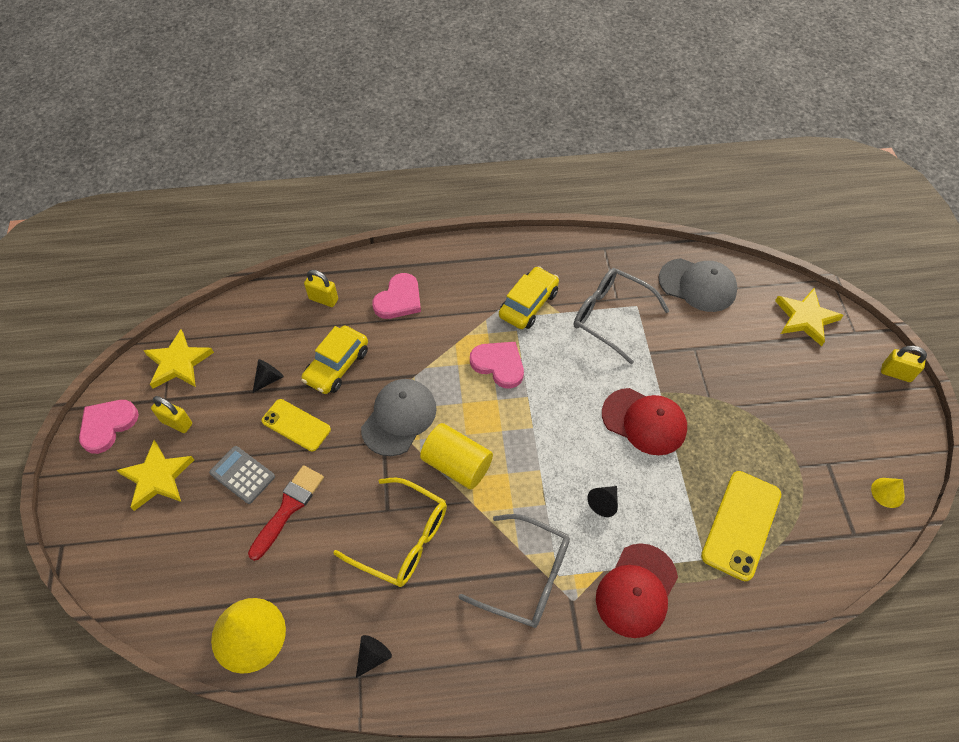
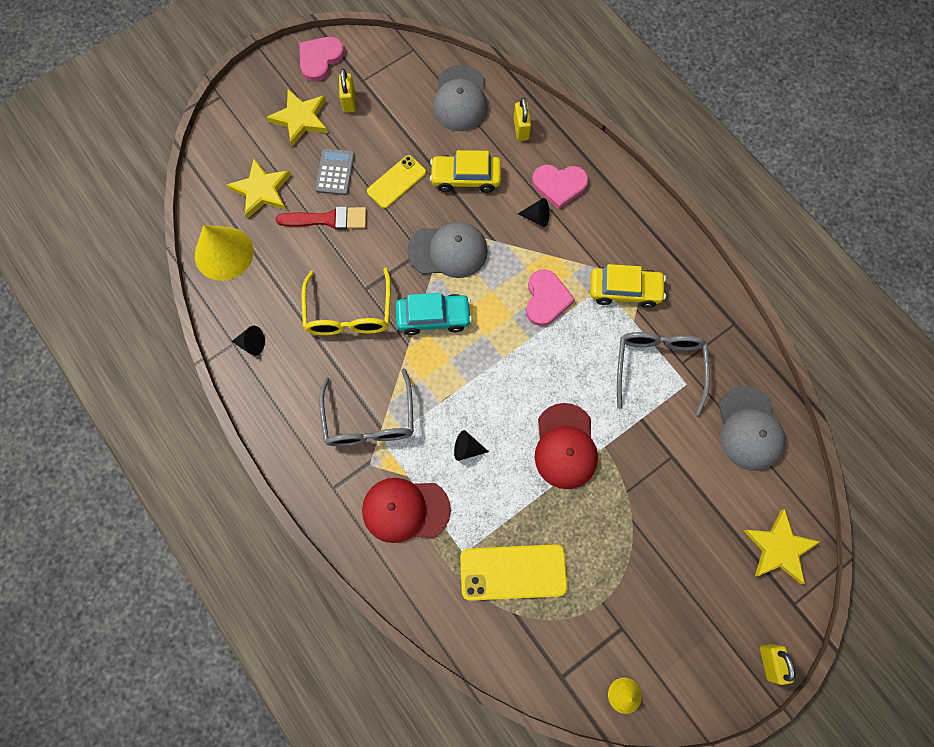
camera: 60 degrees right, 15 degrees up
(107, 425) = (320, 59): pink heart -> pink heart turned 60 degrees counterclockwise
(178, 363) = (397, 68): yellow star -> yellow star (261, 190)
(254, 329) = (460, 99): none -> grey cap
(269, 379) = (423, 138): black cone -> black cone (537, 217)
(296, 425) = (396, 182): yellow phone -> yellow phone turned 45 degrees clockwise
(457, 464) = (433, 317): yellow cylinder -> turquoise car

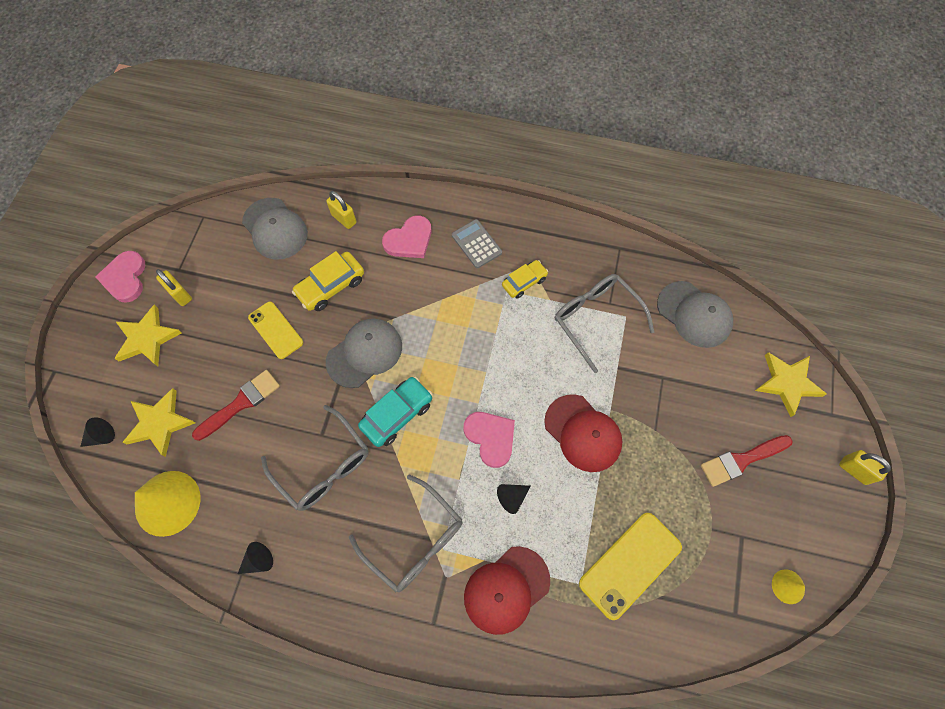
camera: 40 degrees left, 5 degrees down
(335, 172) = (215, 360): grey calculator -> grey calculator (476, 244)
(349, 313) = (324, 466): yellow glasses -> grey glasses
(396, 182) = (275, 330): yellow phone -> yellow phone turned 45 degrees counterclockwise
(537, 217) = (412, 276): black cone -> black cone (101, 436)
(546, 299) = (472, 332): pink heart -> pink heart (490, 438)
(624, 290) = (524, 282): yellow car -> yellow car, size x0.67
(678, 573) = (741, 460): none -> red brush

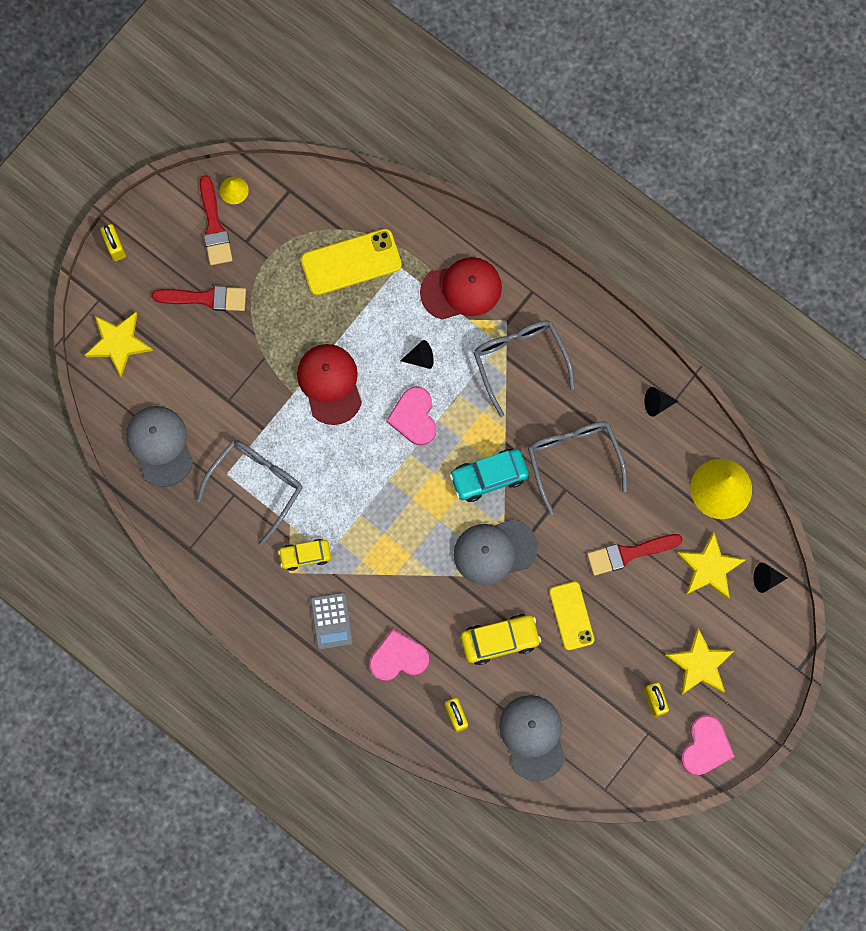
camera: 155 degrees left, 10 degrees up
(595, 319) = (257, 484): grey glasses -> grey glasses turned 135 degrees counterclockwise
(781, 537) = (214, 226): none -> red brush

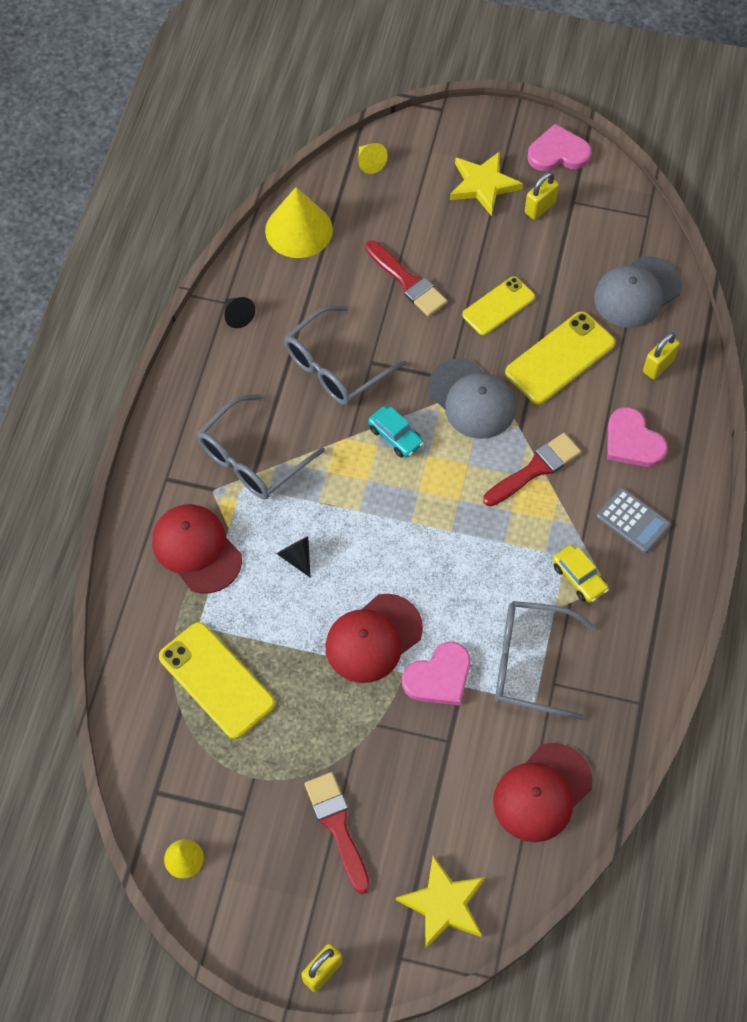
camera: 115 degrees left, 15 degrees down
(160, 445) = (542, 792): grey cap -> red cap
(214, 226) = (241, 860): red brush -> red brush (535, 469)
(331, 621) = (633, 521): grey calculator -> grey calculator turned 75 degrees clockwise
(414, 417) = (367, 535): pink heart -> pink heart (439, 677)
(489, 477) = (395, 436): turquoise car -> turquoise car, size x0.67
(500, 640) = (560, 358): yellow car -> yellow phone
(709, 568) = (384, 211): yellow star -> none
(766, 579) = (369, 163): black cone -> yellow cone

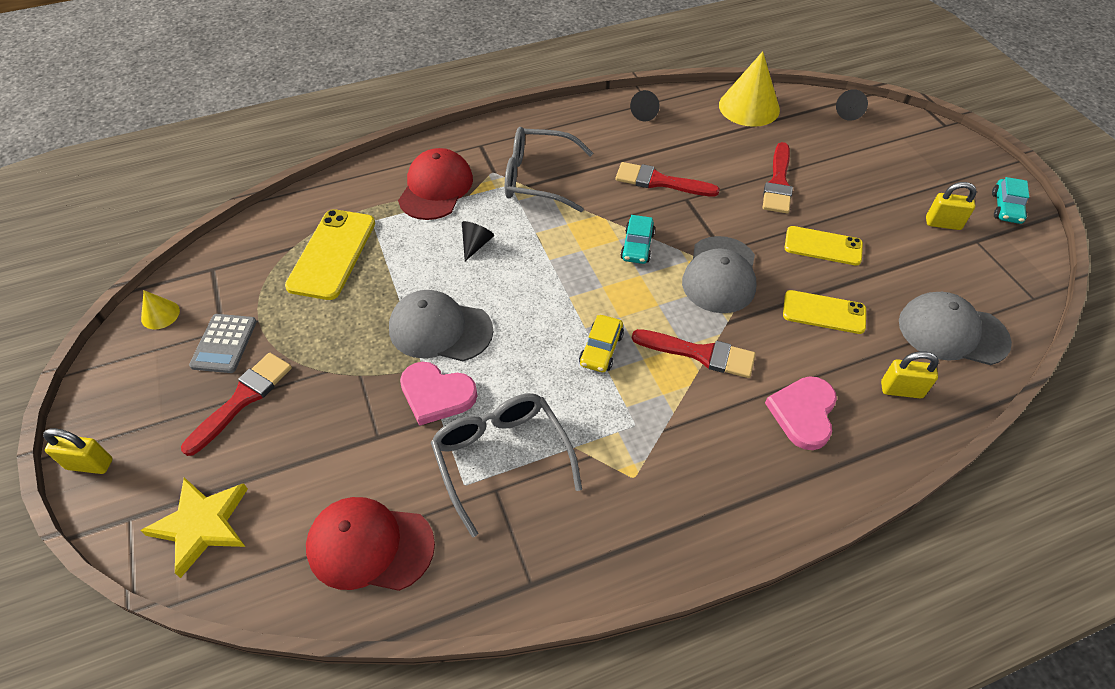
camera: 55 degrees right, 10 degrees down
(335, 367) = (660, 182): grey glasses -> red brush
(369, 163) = (849, 112): yellow cone -> black cone
(373, 638) = (440, 329): red cap -> grey cap
(483, 185) = (915, 180): yellow star -> none
(558, 153) = (1006, 208): pink heart -> turquoise car
(560, 358) = (824, 312): yellow phone -> yellow phone, size x0.66
(579, 578) = (623, 449): yellow car -> yellow car (601, 349)
(633, 521) = (722, 461): grey calculator -> grey calculator (224, 344)

